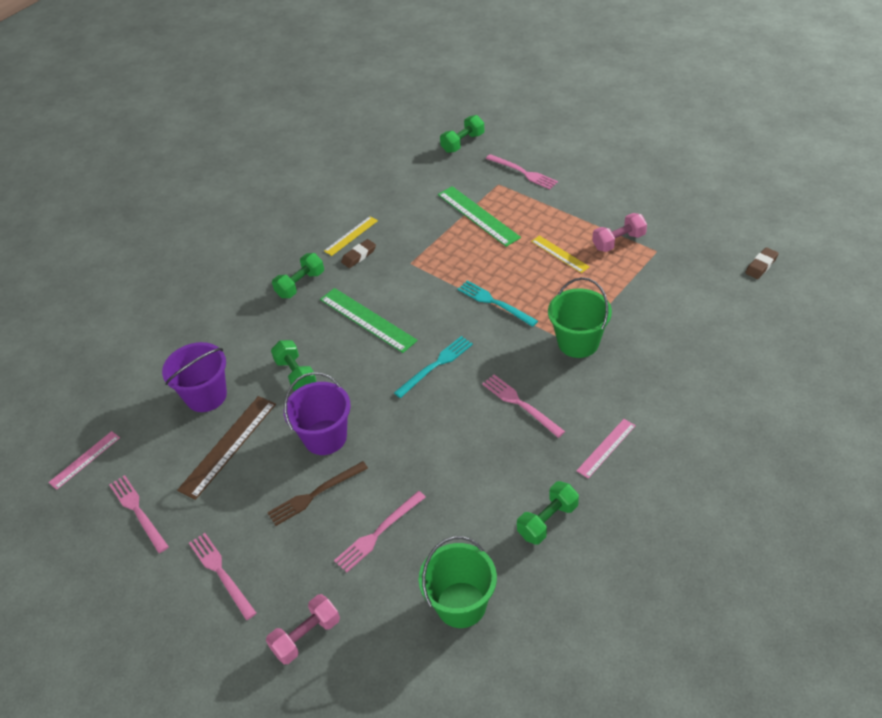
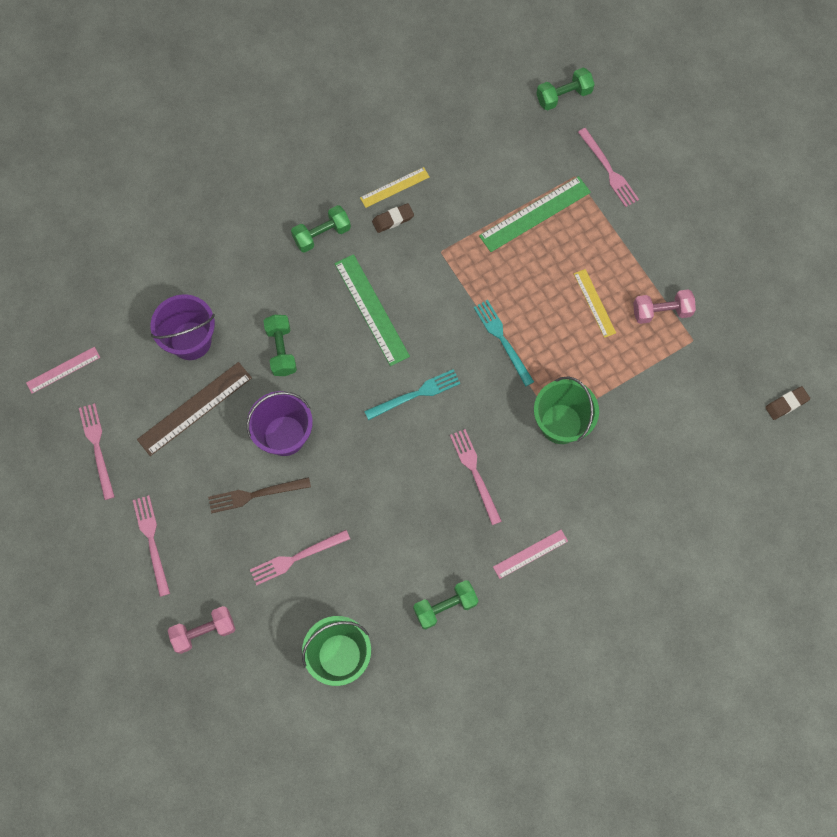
camera: 15 degrees right, 25 degrees up
(478, 216) = (535, 214): green ruler -> green ruler turned 75 degrees clockwise

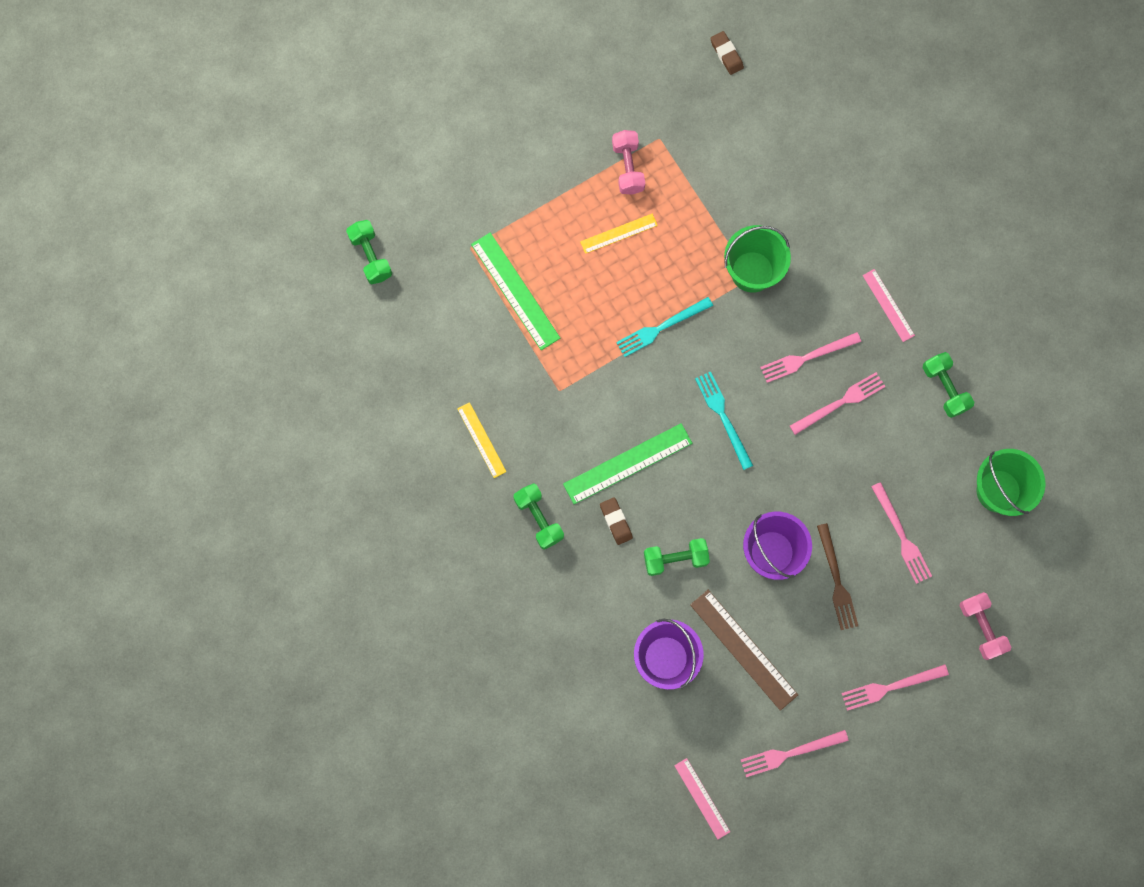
camera: 90 degrees left, 5 degrees up
(393, 219) = (521, 441): brown eraser -> brown eraser (616, 521)
(608, 170) = (463, 212): pink fork -> pink fork (840, 402)

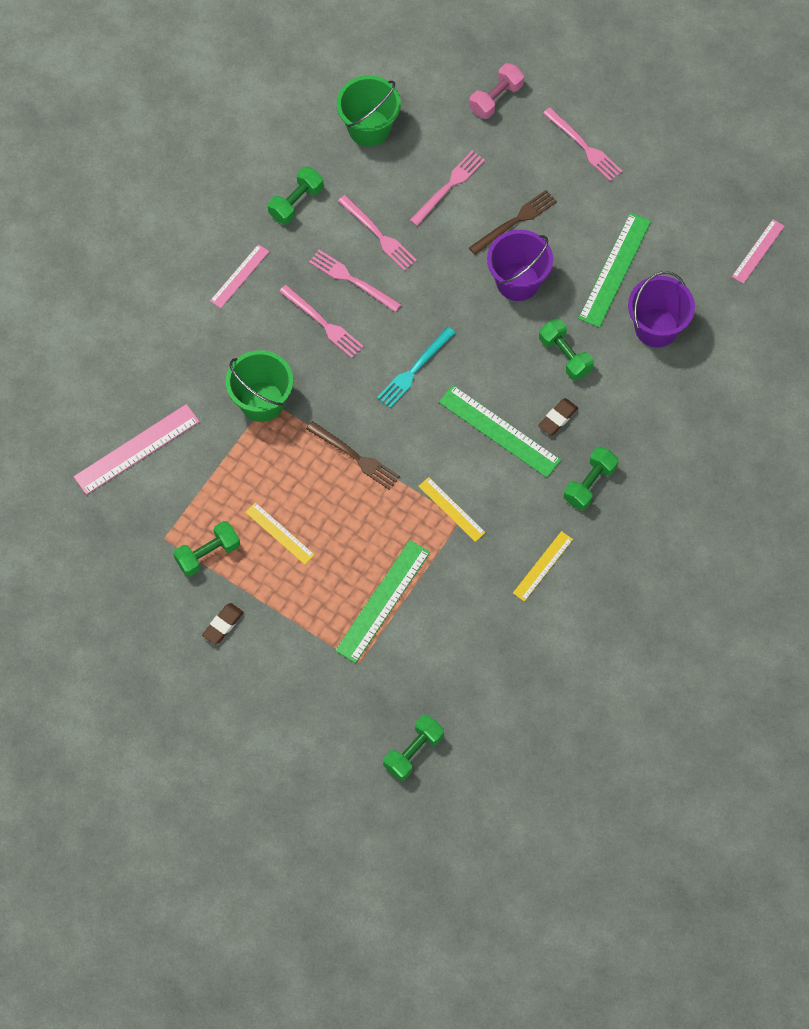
camera: 115 degrees left, 10 degrees down
(572, 387) = (451, 509): none -> yellow ruler
(628, 167) = (208, 554): pink dumbbell -> green dumbbell
(661, 327) = (355, 457): turquoise fork -> brown fork
(726, 54) = (47, 514): brown eraser -> brown eraser (223, 625)
(743, 649) = (614, 269): brown ruler -> green ruler
(754, 149) = (136, 449): none -> pink ruler
(790, 753) = (682, 200): pink fork -> pink fork (378, 235)

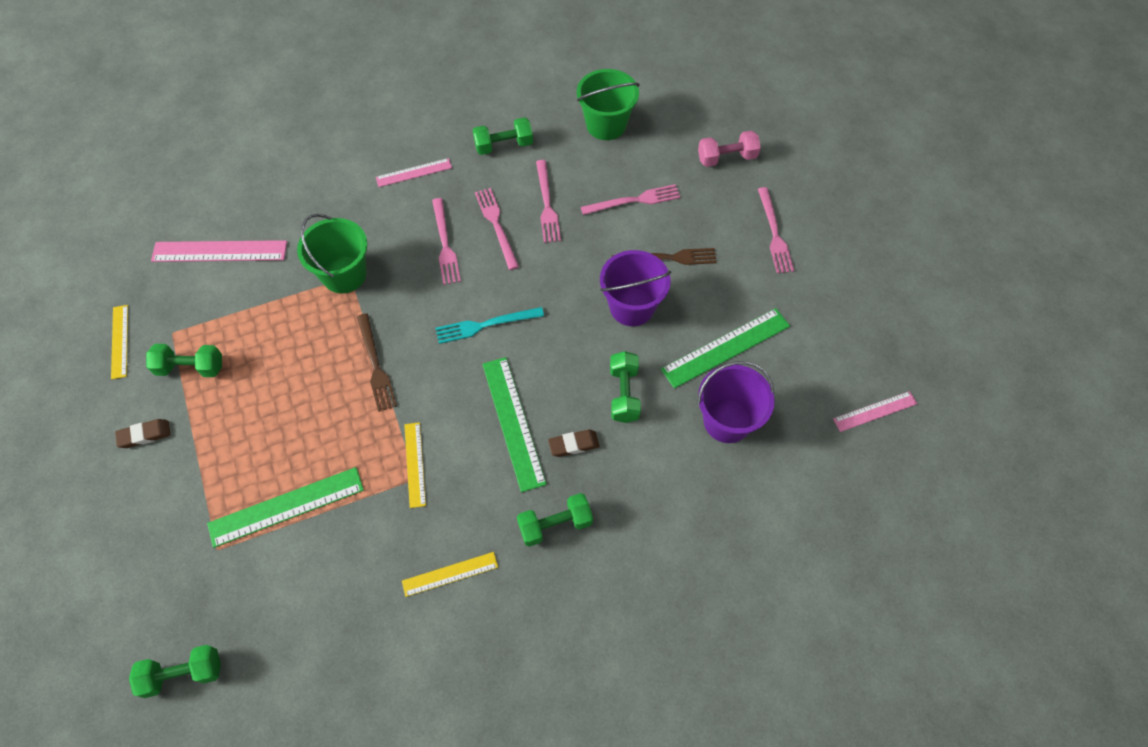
camera: 35 degrees right, 5 degrees down
(280, 533) = (259, 388): yellow ruler -> yellow ruler (120, 341)

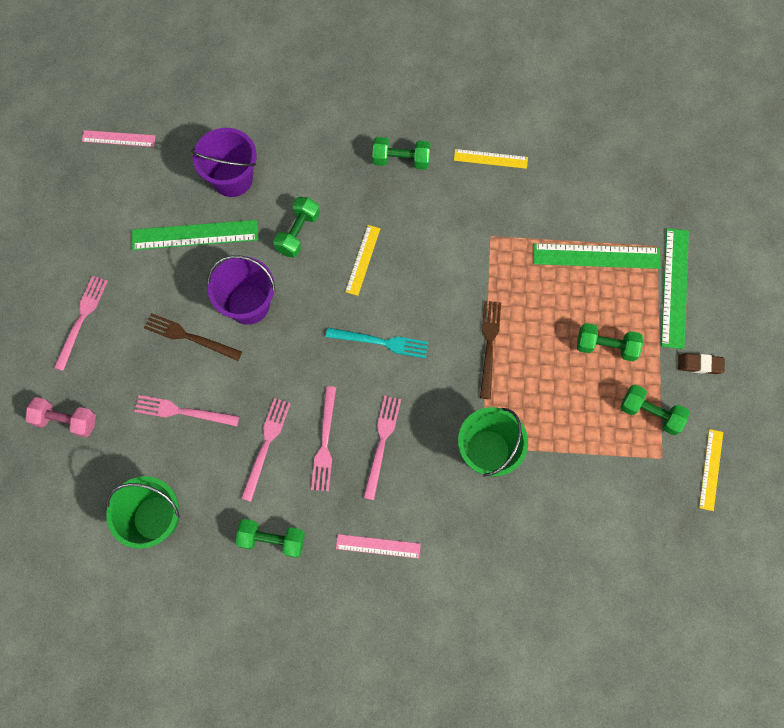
camera: 155 degrees left, 10 degrees up
(183, 673) = (695, 171): green dumbbell -> green dumbbell (606, 346)
(219, 251) = (600, 533): pink ruler -> none
(415, 464) = (487, 247): yellow ruler -> yellow ruler (362, 260)
(513, 422) = (396, 247): green ruler -> green ruler (674, 287)
(574, 444) = (358, 210): brown eraser -> none

